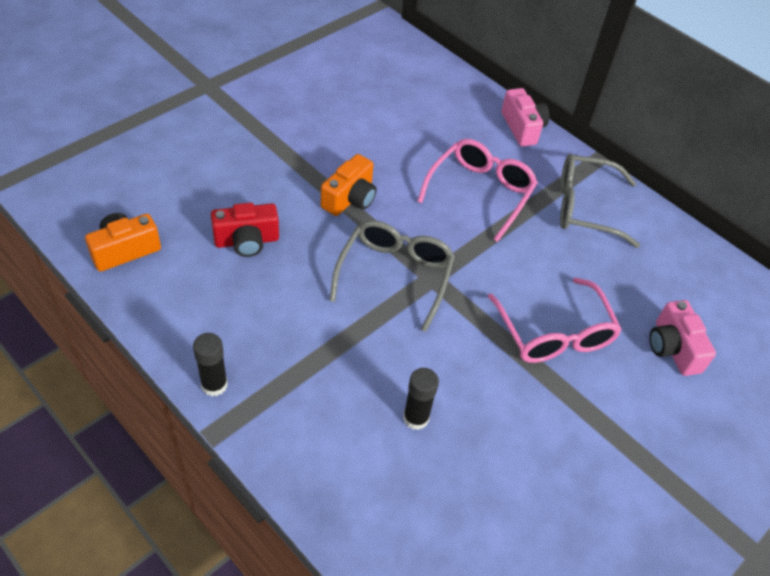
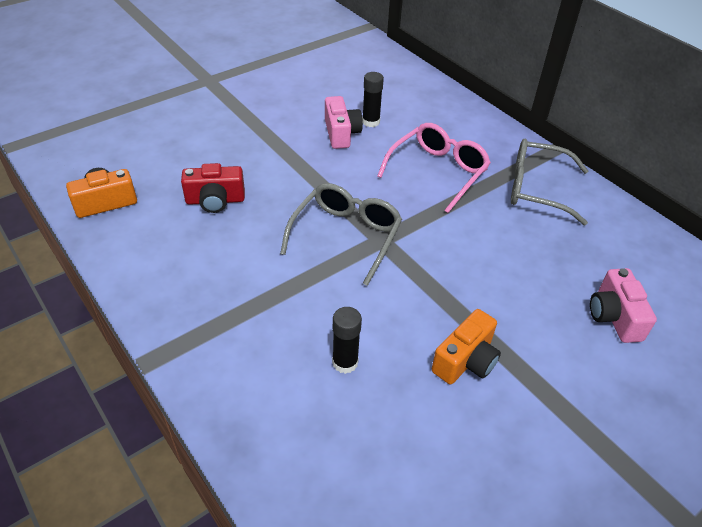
camera: 10 degrees right, 5 degrees down
(214, 385) = (158, 319): black glue stick -> black glue stick (371, 122)
(350, 198) = (316, 171): orange camera -> orange camera (465, 360)
(522, 128) = (484, 122): pink camera -> pink camera (341, 133)
(554, 334) = (494, 296): pink glasses -> none

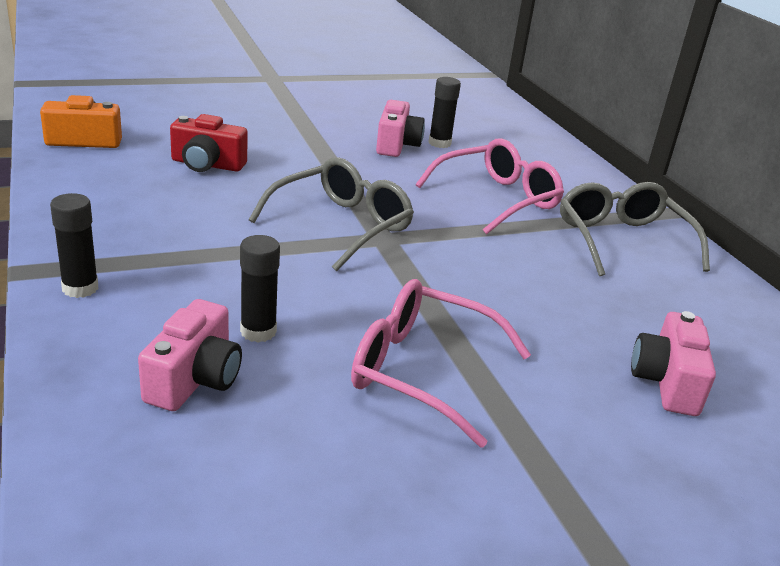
camera: 15 degrees right, 15 degrees down
(200, 364) = (80, 288): none -> black glue stick
(328, 421) = (195, 379): none -> pink camera
(465, 360) = (421, 370): orange camera -> pink glasses
(536, 189) = (621, 240): grey glasses -> grey glasses turned 45 degrees clockwise

